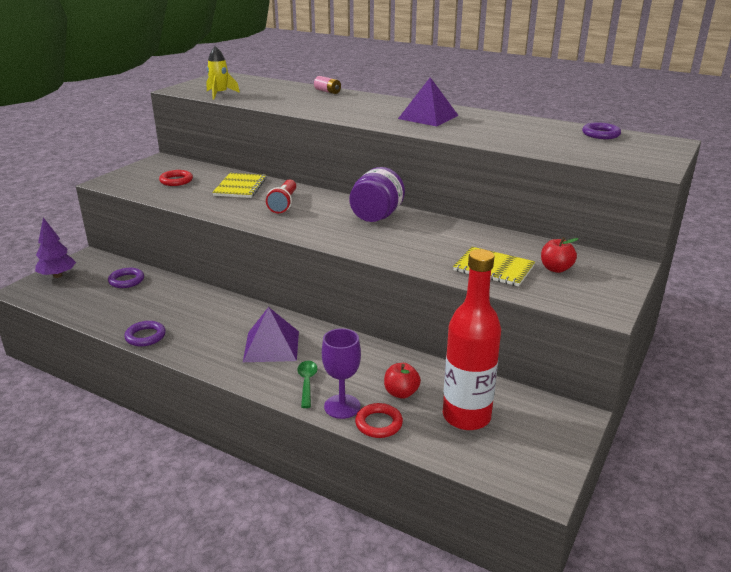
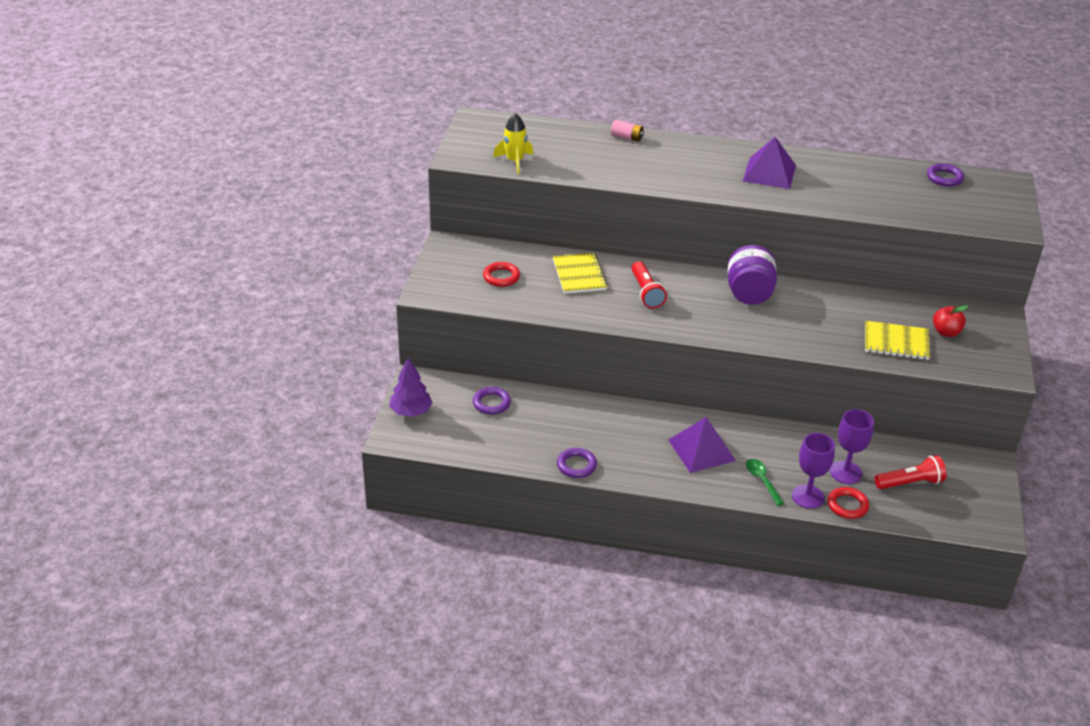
camera: 20 degrees left, 10 degrees up
(401, 393) = (845, 472): red apple -> purple goblet
(466, 416) = (910, 482): red bottle -> red flashlight

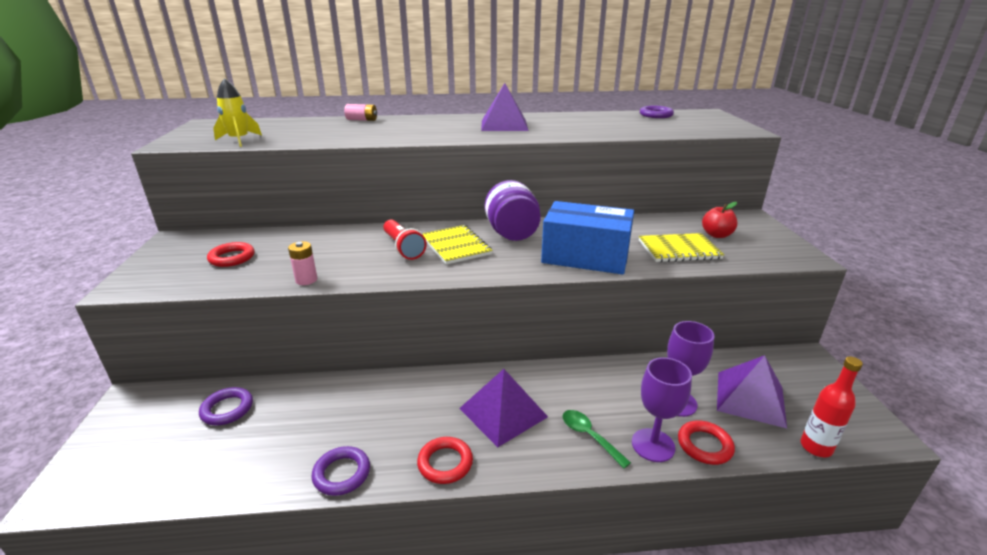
camera: 15 degrees left, 10 degrees down
(411, 412) = (104, 446): purple tree -> none
(564, 313) = (306, 280): none -> pink battery
(579, 275) = (326, 244): yellow notebook -> yellow notebook (455, 246)
(649, 474) = (445, 463): none -> red ring
(805, 333) = (585, 256): none -> blue box
(910, 482) = (750, 398): red flashlight -> purple pyramid
(934, 525) = (816, 447): none -> red bottle

